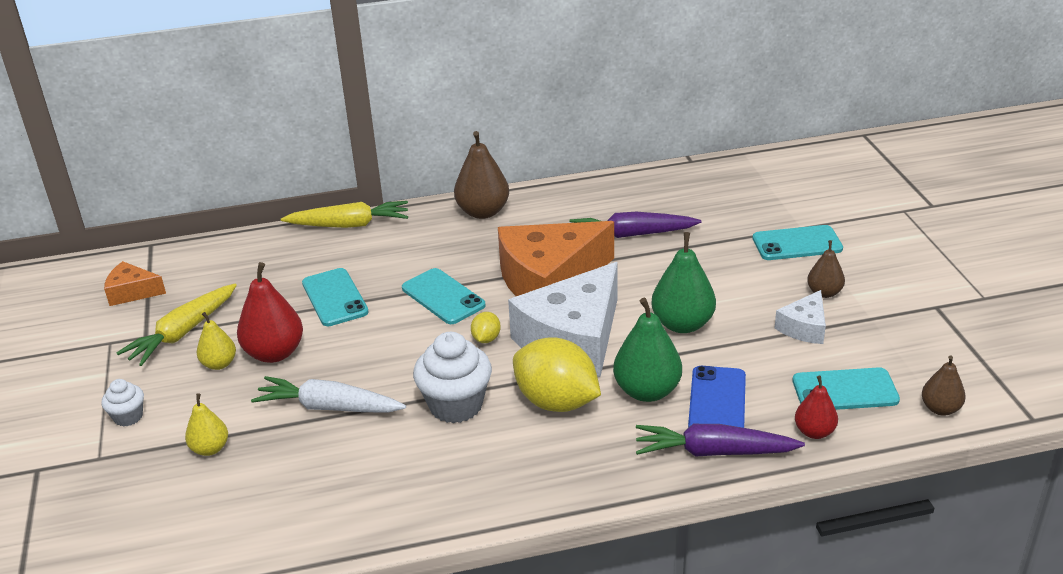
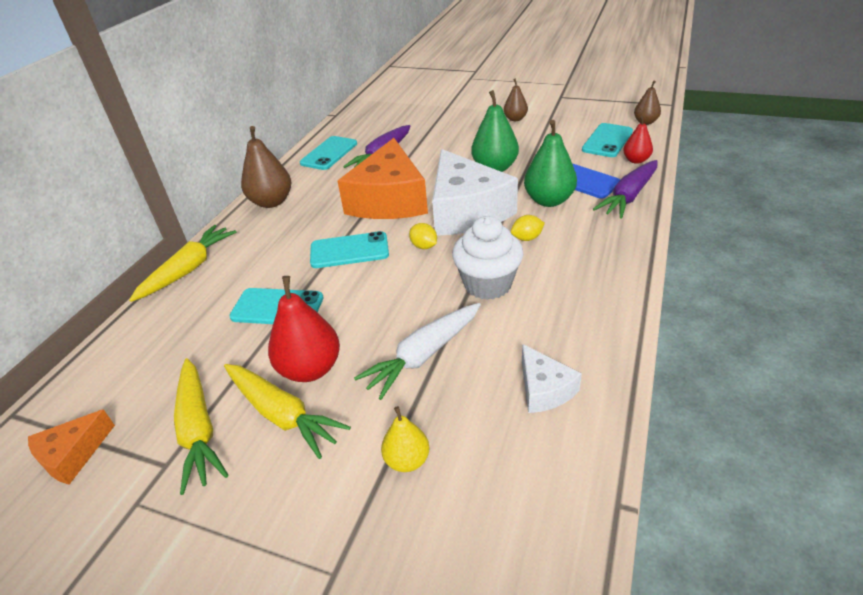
camera: 55 degrees left, 5 degrees up
(128, 417) = (288, 521): white cupcake -> none
(219, 364) = (282, 414): yellow pear -> yellow carrot
(556, 402) = (527, 238): yellow lemon -> yellow lemon, size x0.44
(797, 244) = (461, 112): turquoise phone -> turquoise phone (329, 153)
(804, 327) = (540, 134): white cheese -> white cheese (544, 389)

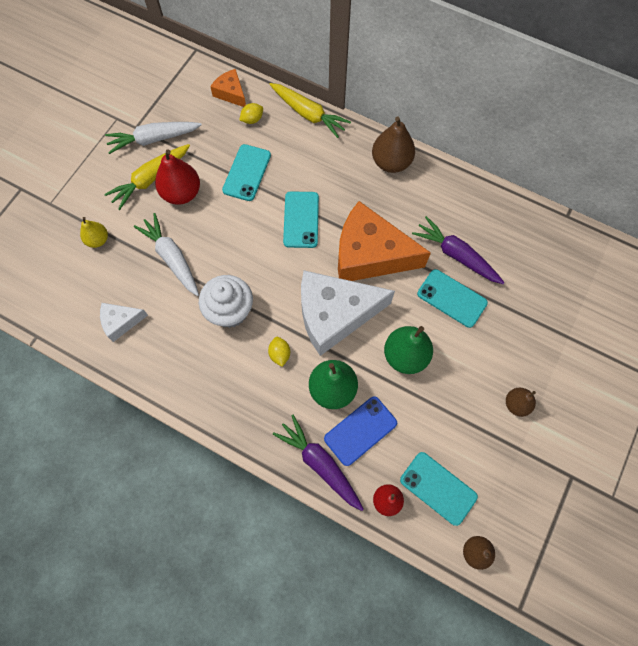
camera: 95 degrees right, 30 degrees up
(73, 455) = (156, 84): orange cheese -> orange cheese (231, 93)
(199, 430) = (154, 139): yellow carrot -> white carrot
(329, 153) = (473, 208): turquoise phone -> turquoise phone (451, 298)
(424, 246) = (291, 273): yellow lemon -> yellow lemon (252, 119)

